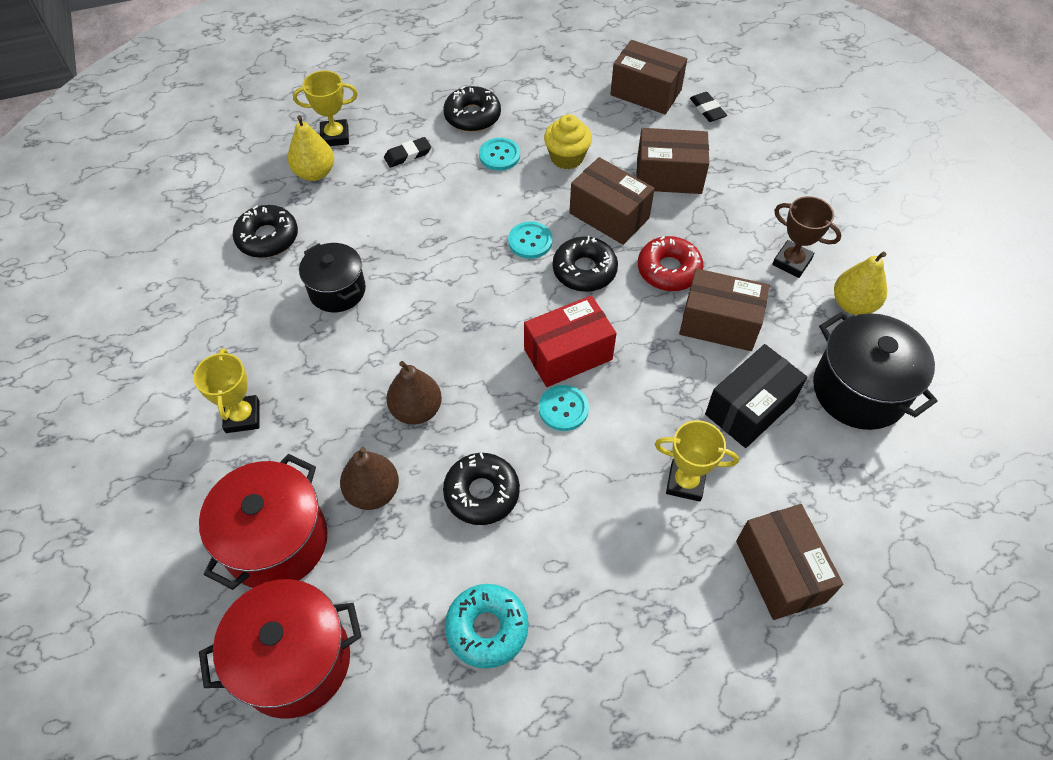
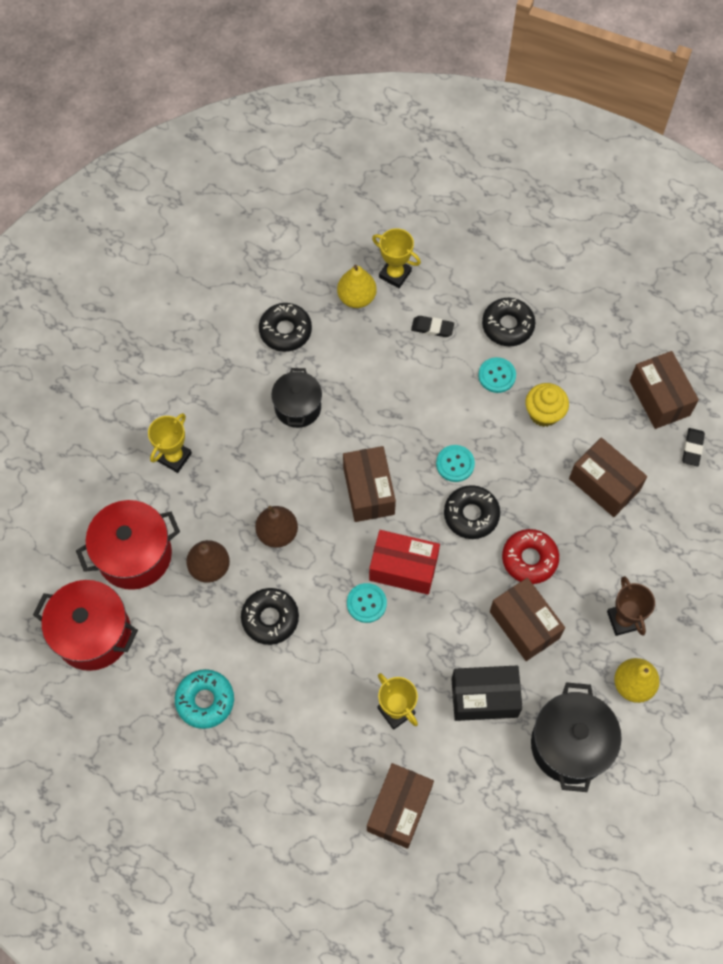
camera: 40 degrees right, 10 degrees up
(609, 215) = (529, 484): brown box -> brown box (369, 491)

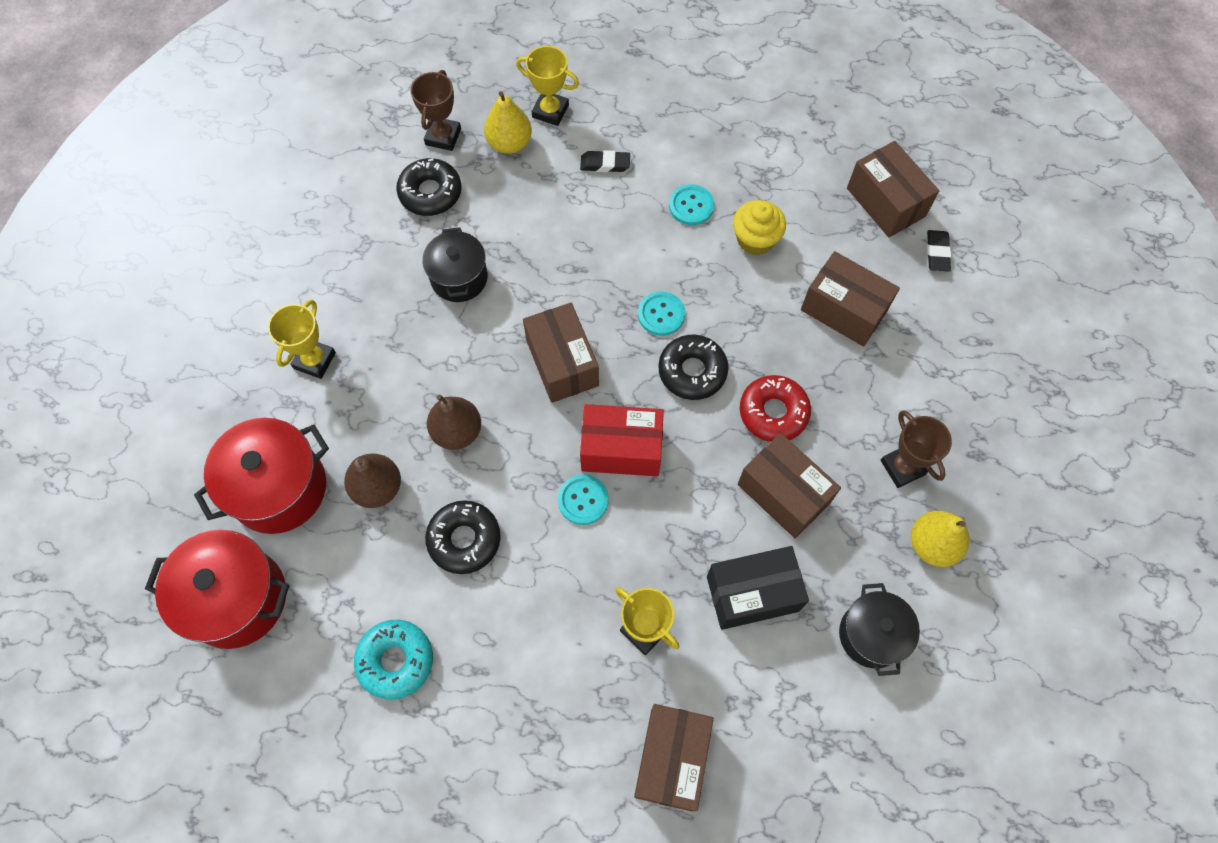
camera: 10 degrees left, 0 degrees up
(303, 283) = (443, 137): none -> brown trophy
(507, 326) = (693, 148): black donut -> none
(570, 745) = (871, 635): black pot -> black pot, size x0.65

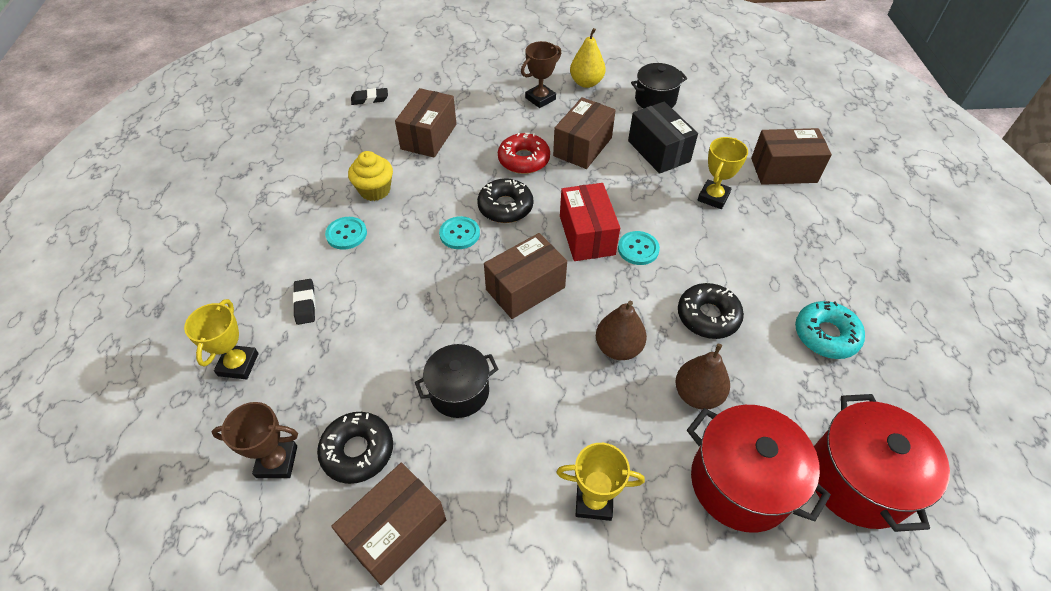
camera: 105 degrees left, 15 degrees down
(509, 143) = (283, 391): yellow pear -> none
(885, 202) = (328, 127): brown box -> brown box (396, 531)

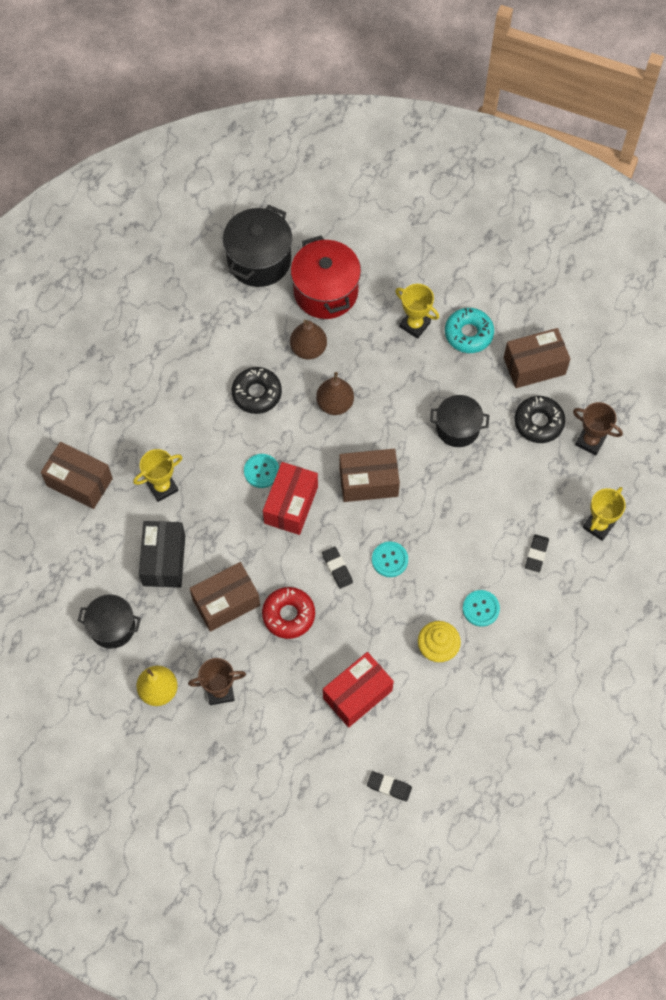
camera: 150 degrees left, 15 degrees up
(429, 136) = (357, 694): brown box -> red box
(505, 207) = (337, 568): black donut -> black eraser
(826, 335) = (191, 341): turquoise donut -> turquoise donut (468, 334)
(858, 480) = (259, 260): red pot -> black pot

